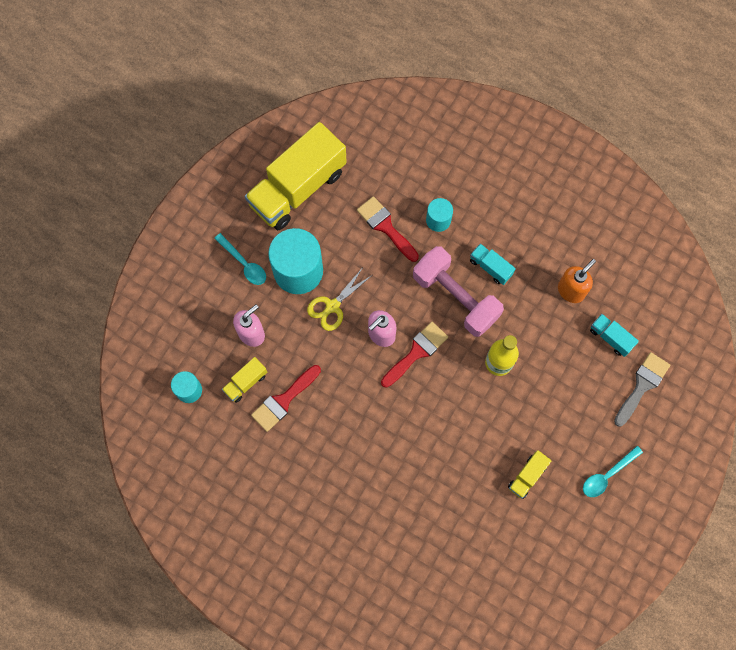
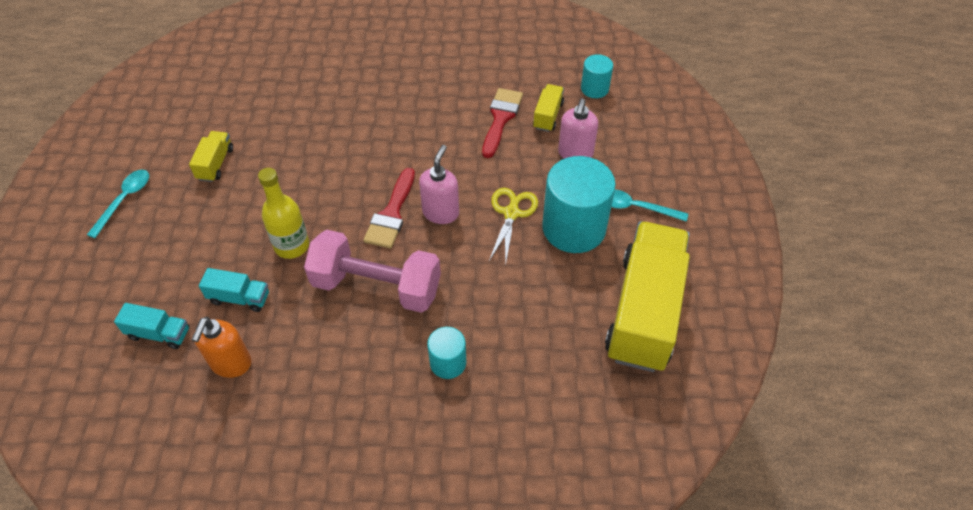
camera: 150 degrees right, 20 degrees down
(385, 226) = (508, 322): red brush -> none
(490, 267) = (350, 340): turquoise truck -> turquoise truck (239, 298)
(642, 385) = (103, 300): grey brush -> none

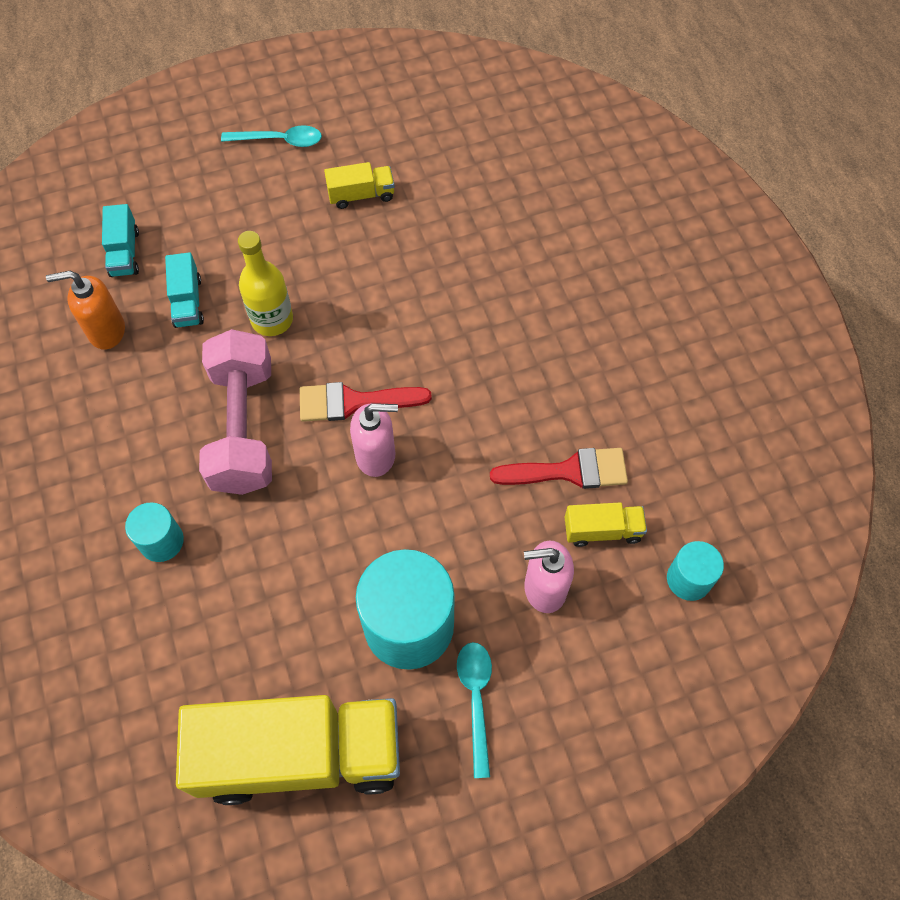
camera: 70 degrees right, 10 degrees up
(511, 213) = (405, 539): yellow scissors -> none

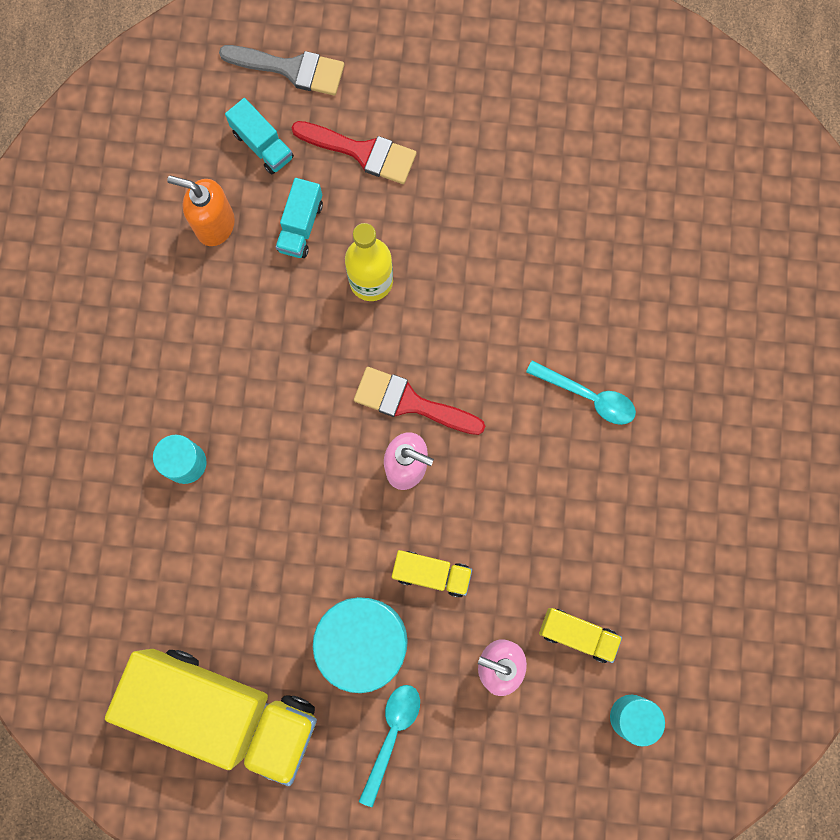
camera: 25 degrees right, 15 degrees up
(125, 253) = (262, 145): turquoise truck -> turquoise truck turned 60 degrees counterclockwise
(126, 187) = (291, 69): none -> grey brush
(243, 427) = (299, 383): pink dumbbell -> none
(279, 140) = (461, 77): turquoise spoon -> turquoise spoon (588, 396)
(361, 195) = (515, 177): yellow truck -> yellow truck (431, 574)
(569, 471) = (576, 563): red brush -> red brush (362, 152)

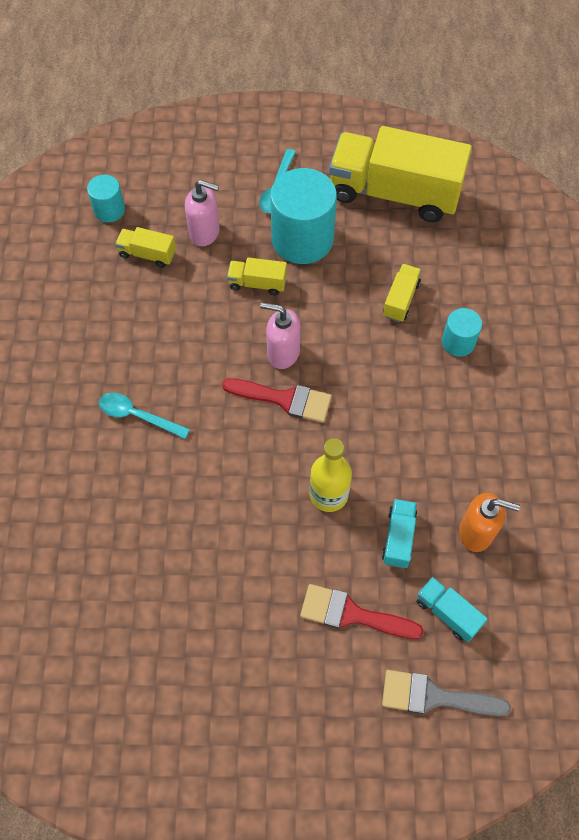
camera: 175 degrees right, 15 degrees down
(247, 532) = (400, 299): none -> yellow truck

